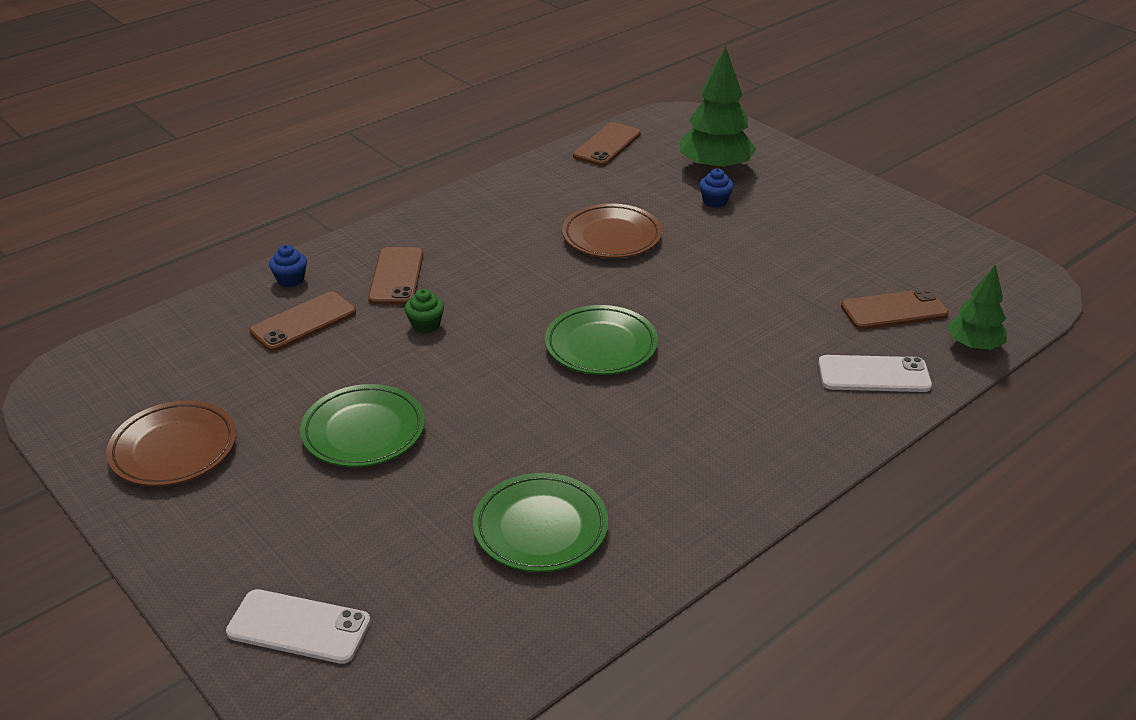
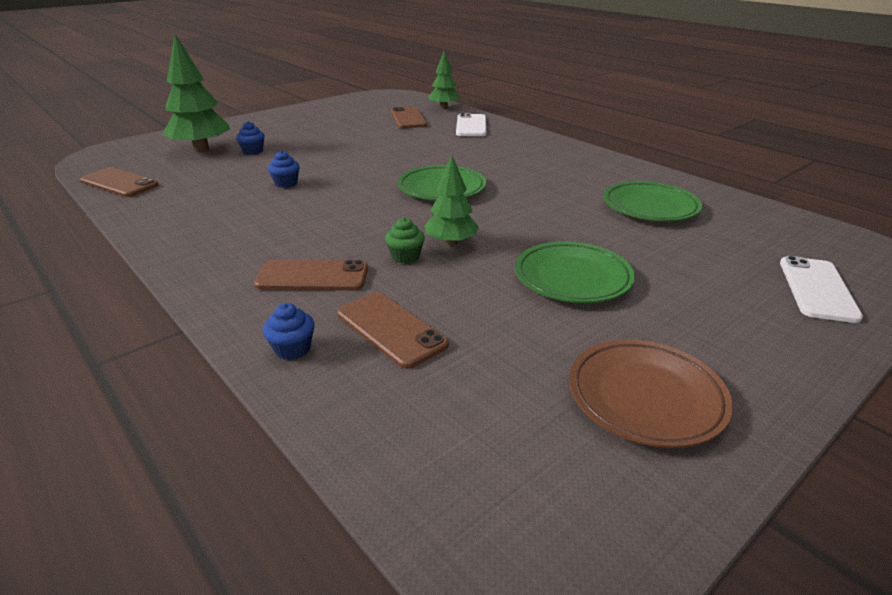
camera: 90 degrees left, 5 degrees down
(451, 353) = (451, 243): none -> green tree
(611, 237) = (286, 183): brown plate -> blue cupcake

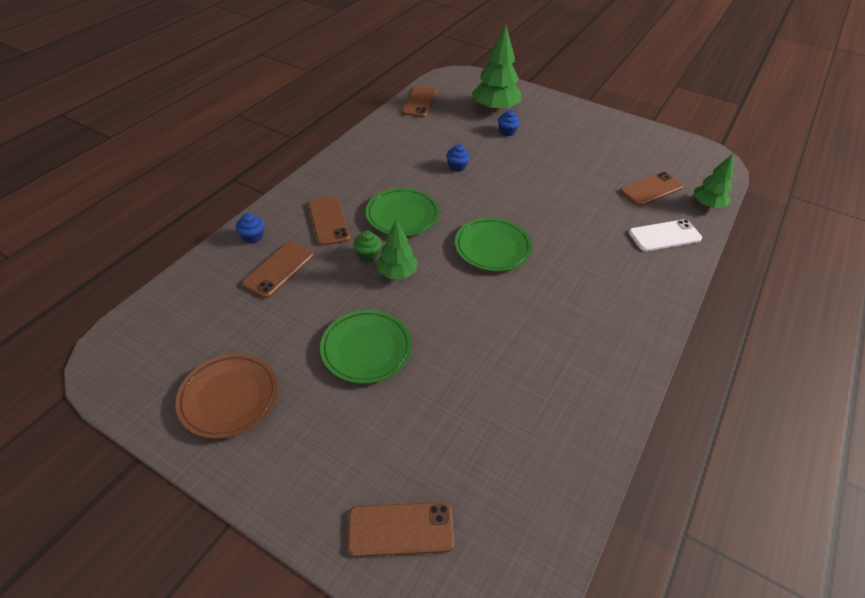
camera: 70 degrees right, 15 degrees up
(650, 207) = (527, 397): green plate -> green plate (402, 216)
(817, 289) = (400, 529): white phone -> brown phone

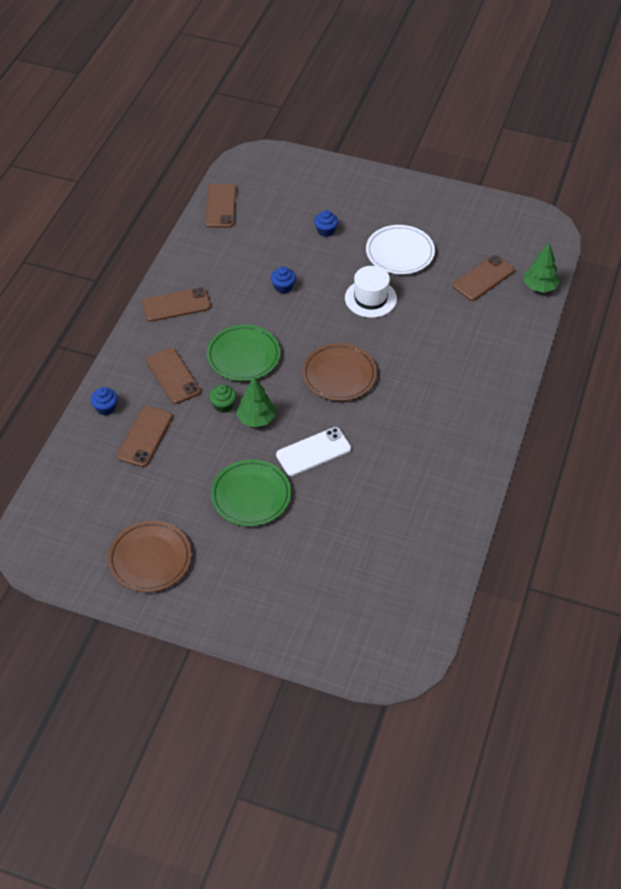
camera: 10 degrees left, 5 degrees up
(400, 529) = (319, 626): brown phone -> brown phone (176, 305)
(492, 248) = (339, 375): green plate -> brown plate
(495, 109) = (306, 201): green tree -> none
(538, 188) = (370, 298): none -> white hat
(572, 158) = (400, 253): none -> white plate
(664, 235) = (500, 330): white phone -> white phone (313, 452)

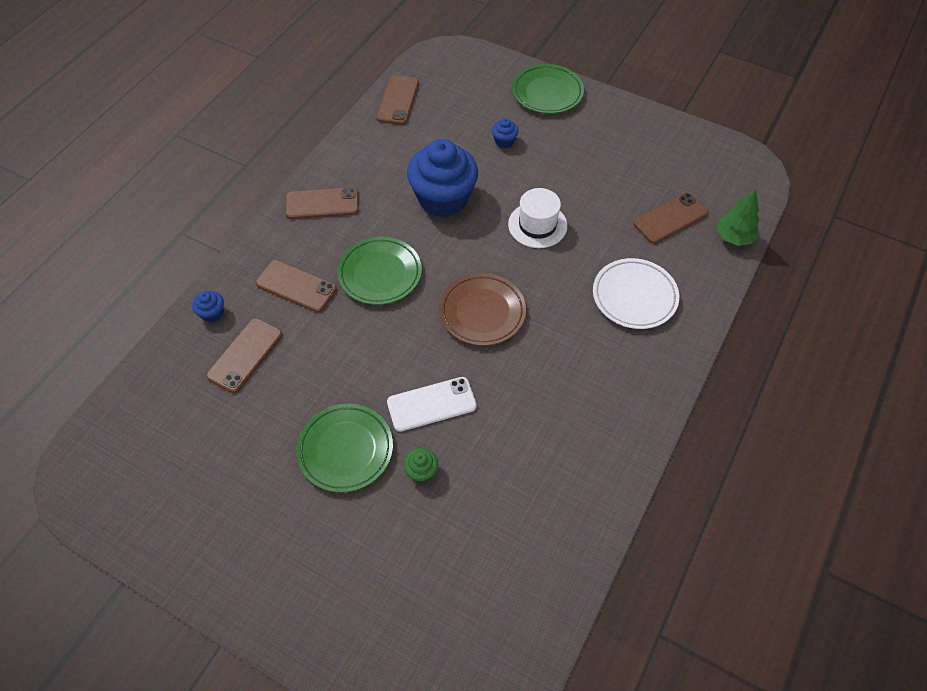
camera: 10 degrees right, 5 degrees up
(150, 559) = (207, 514): brown plate -> none
(173, 376) = (296, 286): brown phone -> brown phone turned 45 degrees counterclockwise
(223, 405) = (342, 330): green cupcake -> green cupcake (421, 471)
(256, 419) = (375, 352): green tree -> none
(283, 287) = (443, 199): blue cupcake -> blue cupcake, size x2.46
(355, 183) = (547, 93): none -> green plate
(400, 253) = (580, 177): white plate -> white plate (634, 296)

